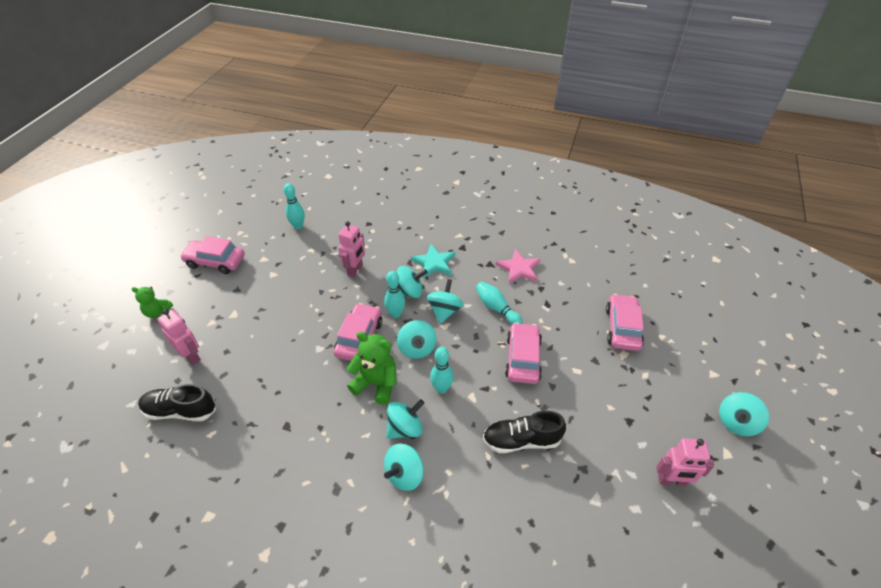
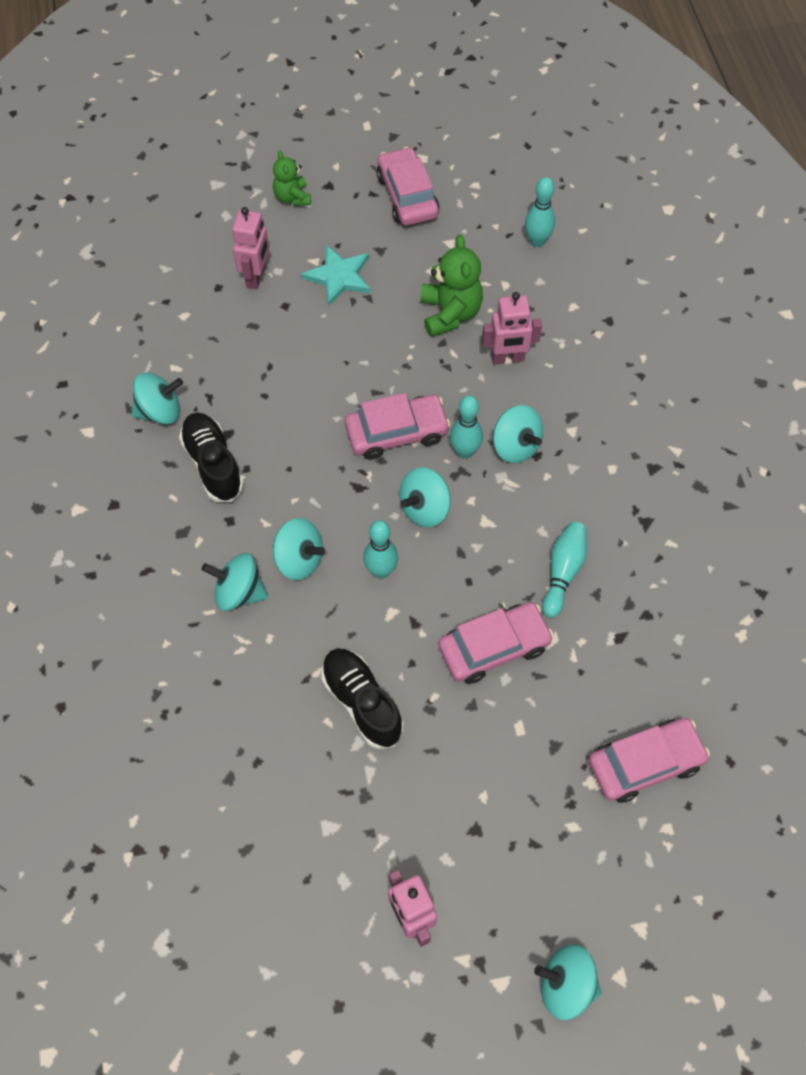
camera: 60 degrees right, 15 degrees up
(180, 411) = (184, 319): black shoe -> black shoe (213, 464)
(376, 384) = (341, 492): green teddy bear -> green teddy bear (450, 313)
(434, 263) = (593, 447): turquoise star -> turquoise star (339, 276)
(445, 311) = (512, 508): turquoise spinning top -> turquoise spinning top (160, 411)
(519, 268) = (665, 566): pink star -> none

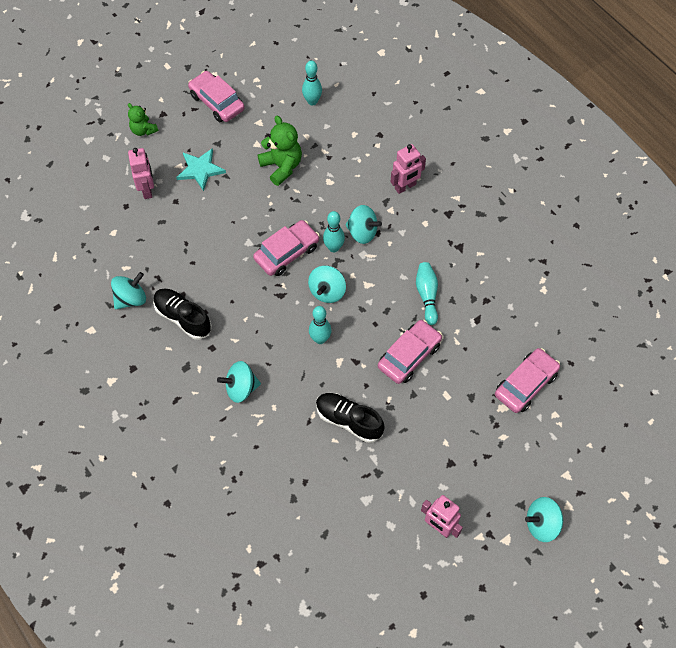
camera: 25 degrees left, 0 degrees up
(299, 560) = (267, 353): turquoise spinning top -> none
(507, 358) = (331, 181): pink robot -> pink robot (405, 187)

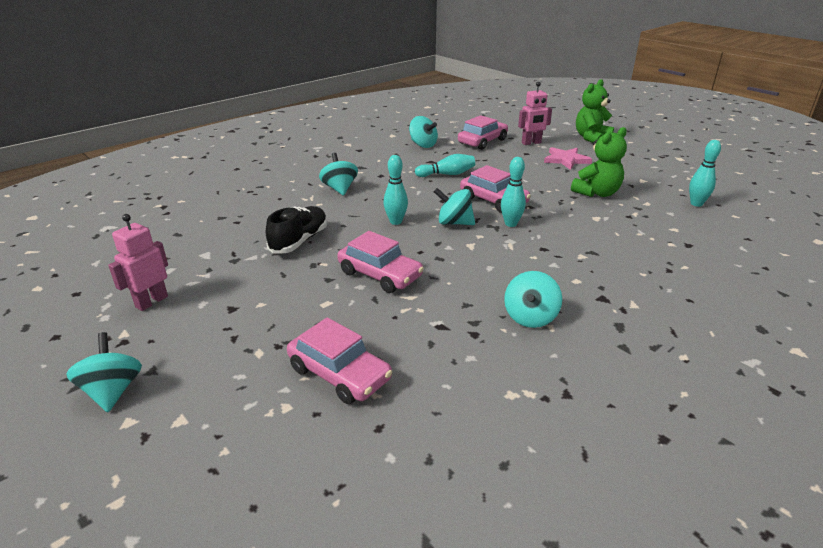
camera: 85 degrees right, 30 degrees down
(143, 130) = (591, 138): green teddy bear -> green teddy bear, size x1.60
(183, 318) = (409, 163): black shoe -> none
(200, 170) = (566, 160): turquoise star -> pink star
(217, 102) = (648, 161): pink car -> pink car (482, 141)
(362, 232) = (539, 239): turquoise spinning top -> turquoise spinning top (530, 317)
(405, 187) = (623, 264): pink robot -> none
(427, 295) = (467, 284): turquoise bowling pin -> turquoise bowling pin (447, 174)

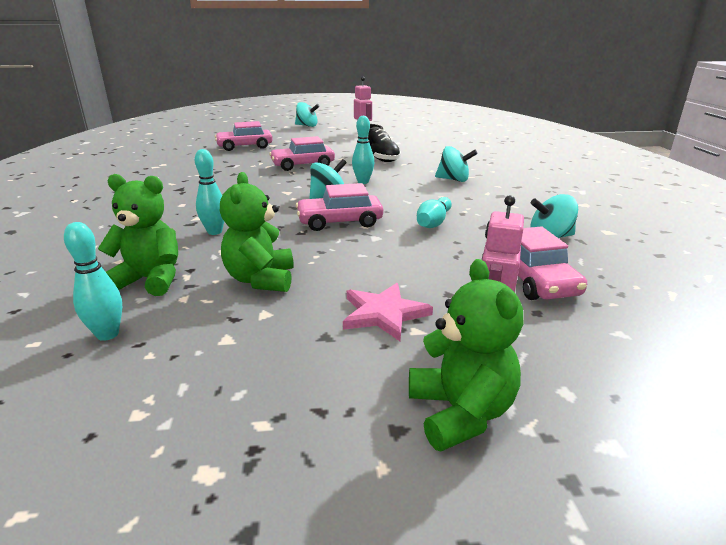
camera: 125 degrees right, 5 degrees down
(511, 224) = (288, 213): turquoise bowling pin -> turquoise bowling pin (215, 232)
(530, 317) = (188, 182): turquoise spinning top -> none
(658, 220) = (150, 280): none -> green teddy bear

